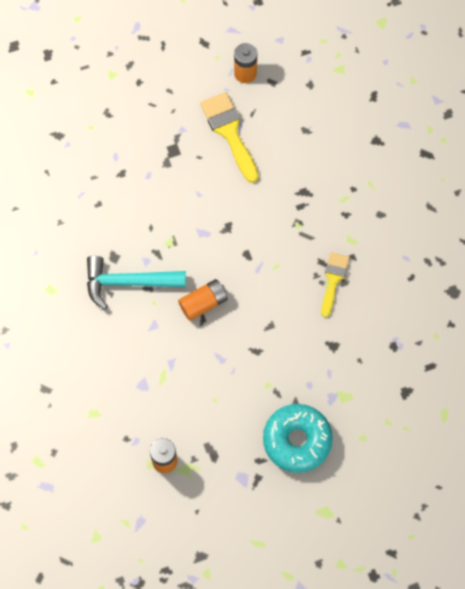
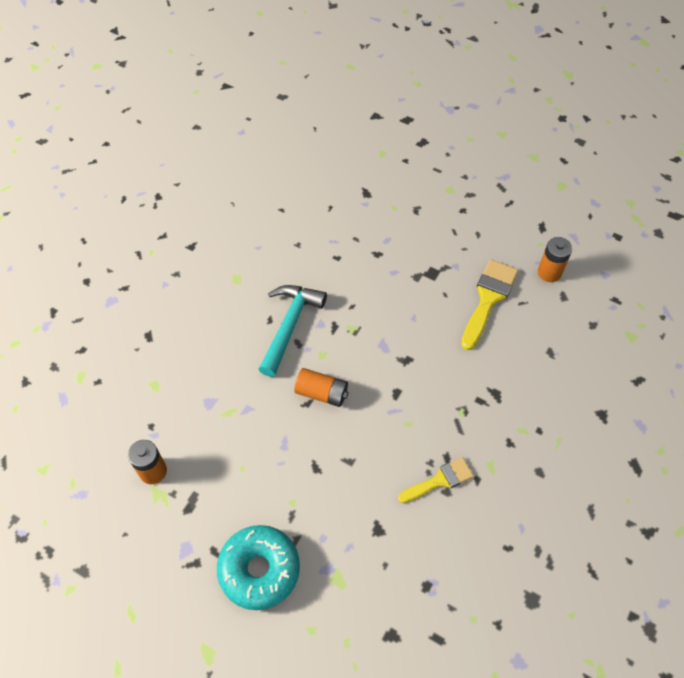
camera: 50 degrees right, 10 degrees down
(128, 282) = (290, 325): turquoise hammer -> turquoise hammer turned 60 degrees clockwise

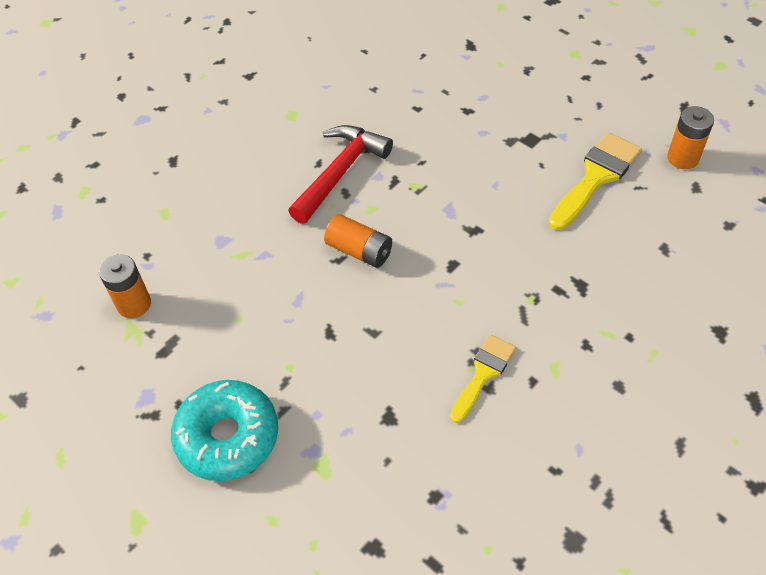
camera: 15 degrees right, 5 degrees down
(290, 325) = (340, 172): turquoise hammer -> red hammer
(440, 480) = (483, 374): yellow brush -> yellow brush turned 45 degrees counterclockwise

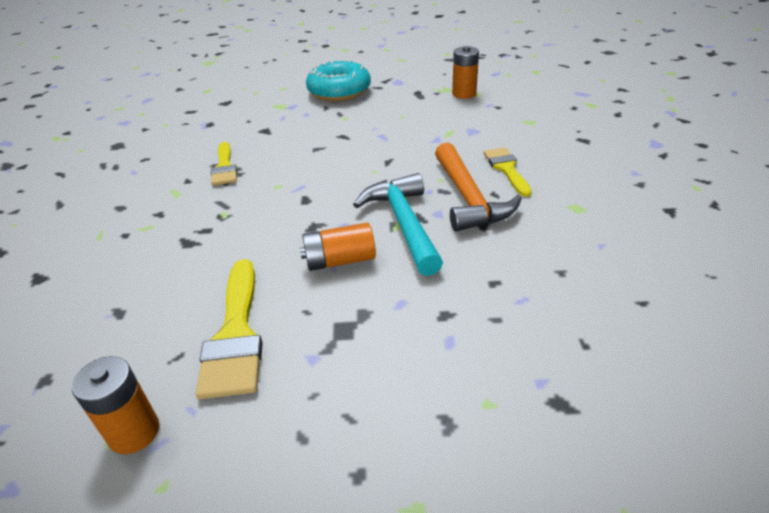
camera: 135 degrees right, 15 degrees down
(273, 177) = (506, 169): none -> yellow brush
(340, 172) = (468, 198): red hammer -> orange hammer
(359, 251) = (381, 171): orange battery -> orange battery (340, 260)
(411, 184) = (403, 223): none -> turquoise hammer

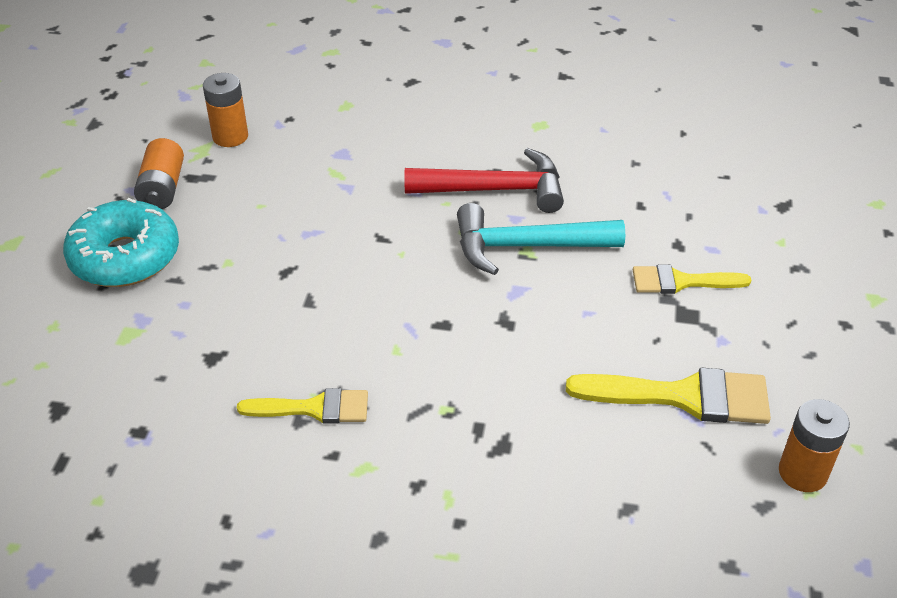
camera: 80 degrees left, 5 degrees up
(340, 260) = (580, 305): orange battery -> orange battery (162, 188)
(468, 198) = (495, 190): orange hammer -> red hammer
(506, 169) = (447, 149): yellow brush -> yellow brush (681, 282)

